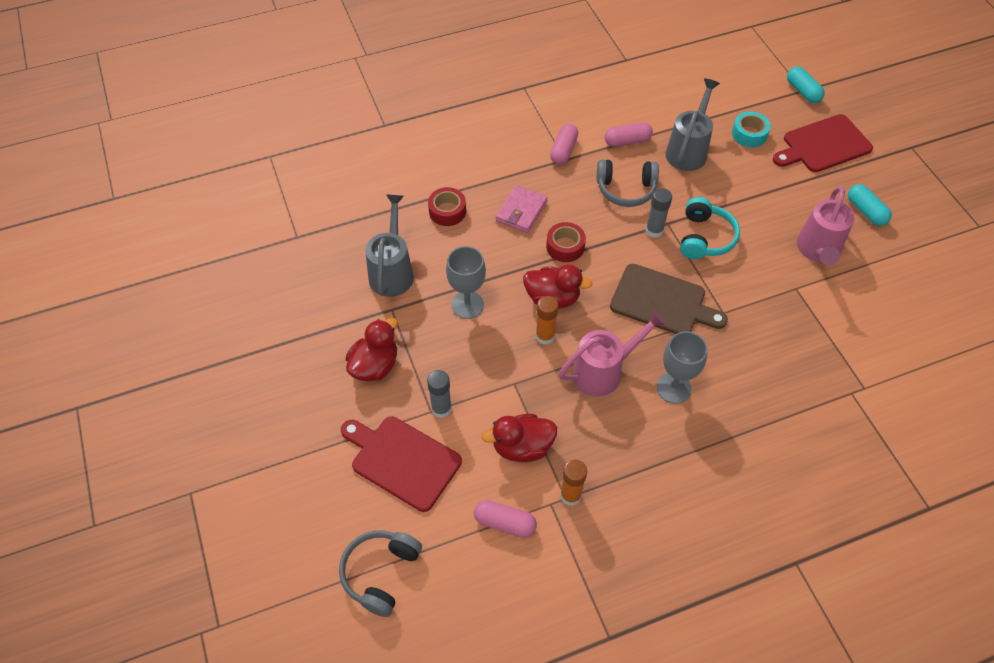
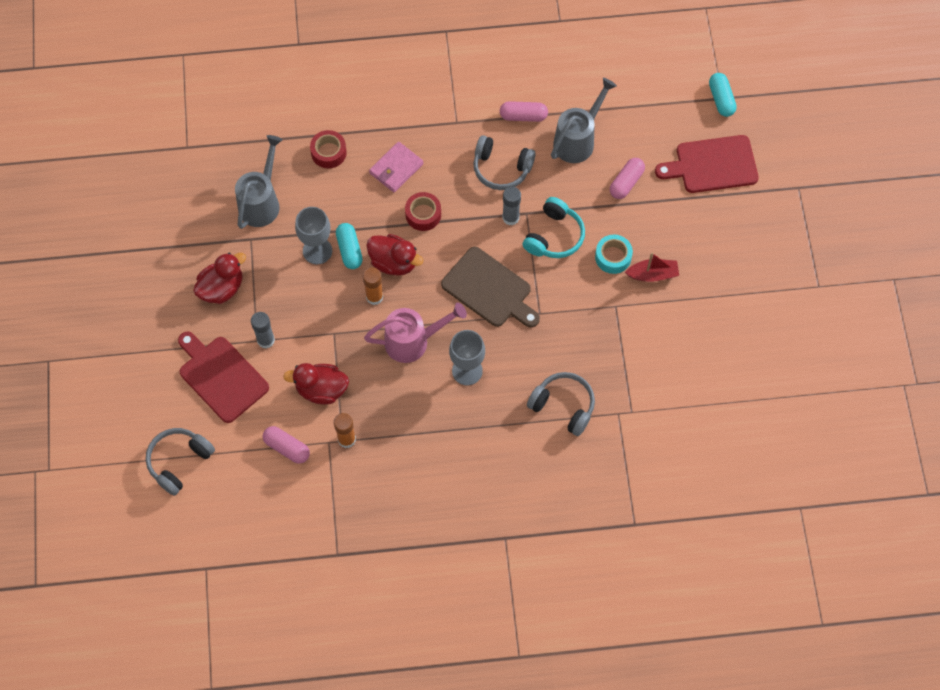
camera: 15 degrees right, 10 degrees up
(563, 150) = (458, 112): pink capsule -> pink capsule (626, 182)
(749, 134) = (645, 136): turquoise tape -> turquoise tape (613, 257)
(791, 399) = (563, 406): none -> grey headphones
(817, 251) = (652, 274): pink watering can -> red boat
(865, 211) = (718, 245): turquoise capsule -> turquoise capsule (349, 250)

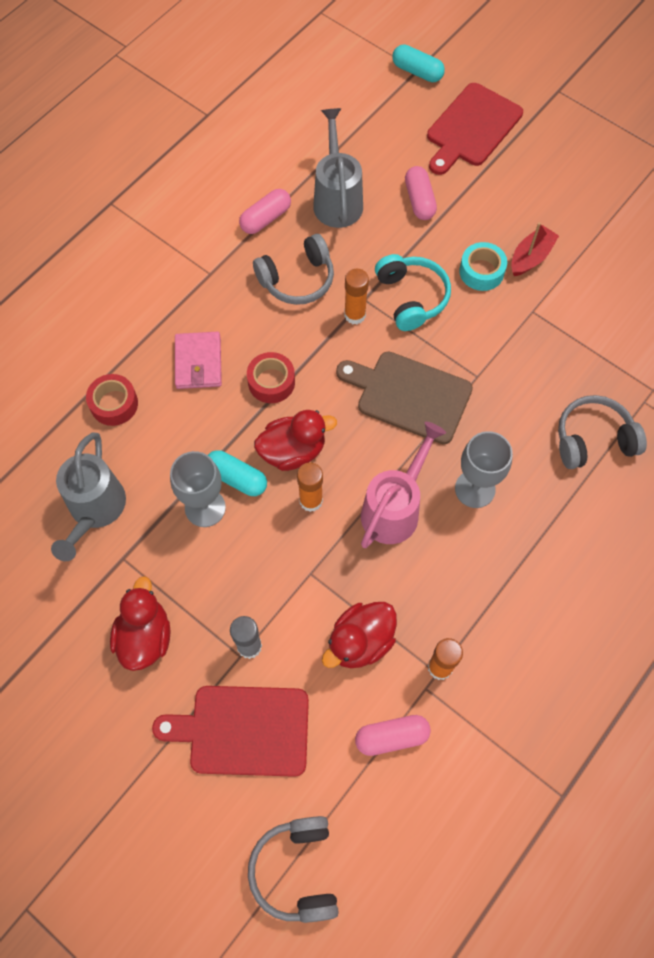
camera: 45 degrees left, 0 degrees up
(262, 202) = (95, 511): grey watering can -> grey watering can turned 150 degrees counterclockwise
(489, 289) = (409, 395): brown cutting board -> brown cutting board turned 150 degrees counterclockwise
(510, 217) = (355, 315): grey glue stick -> orange glue stick

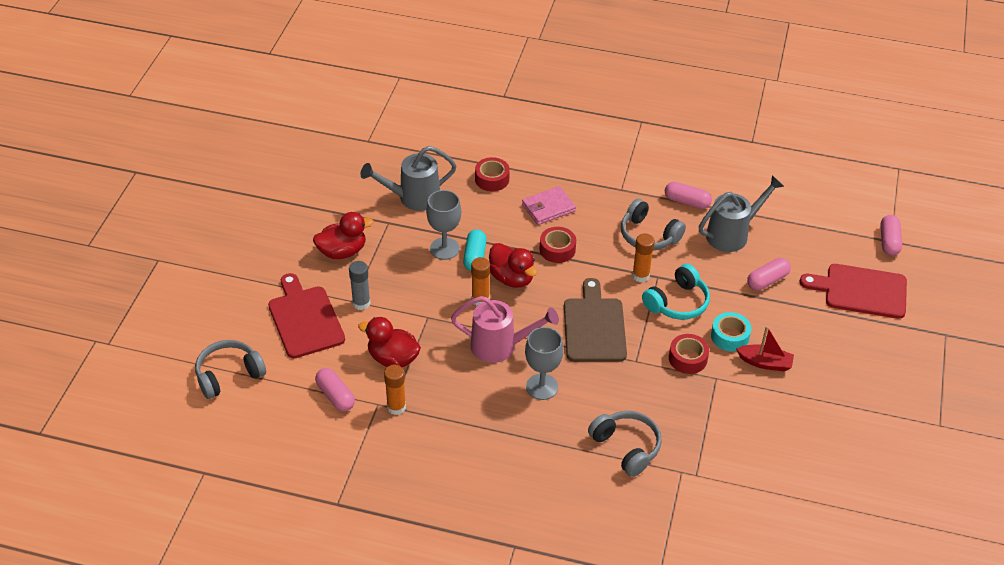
camera: 65 degrees right, 20 degrees down
(417, 72) = (889, 241): turquoise capsule -> pink capsule
(495, 325) = (688, 358): none -> red tape

